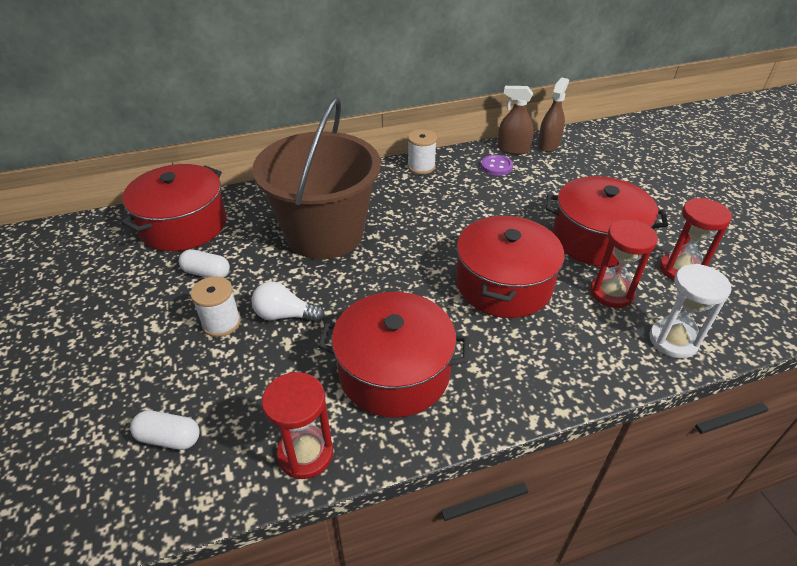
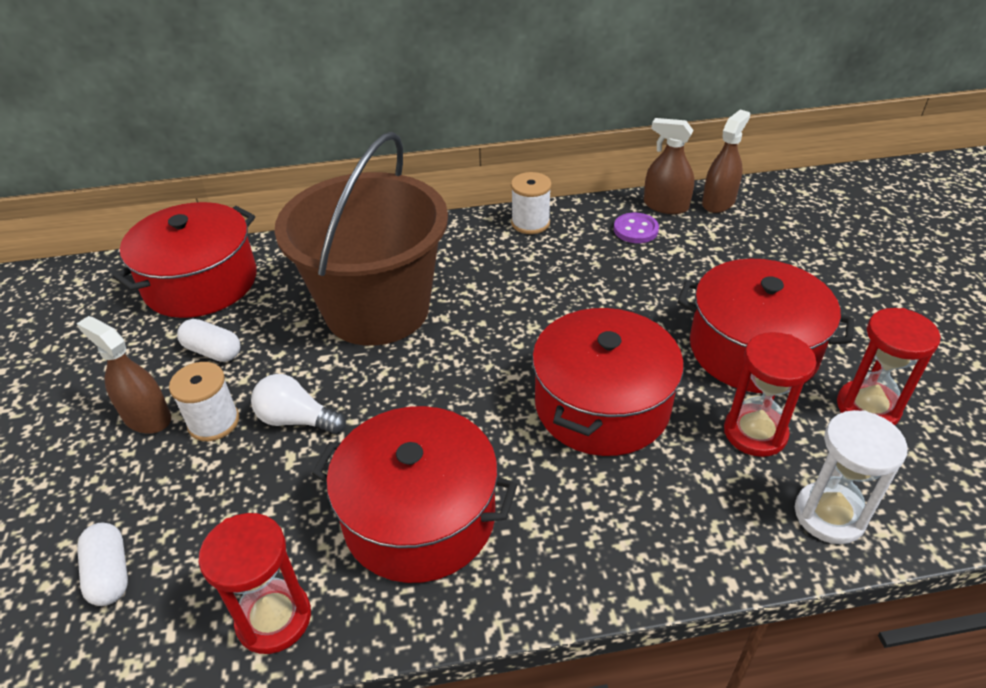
camera: 10 degrees right, 0 degrees up
(167, 324) = (147, 417): none -> brown spray bottle
(169, 438) = (110, 573): white capsule -> white capsule turned 45 degrees clockwise

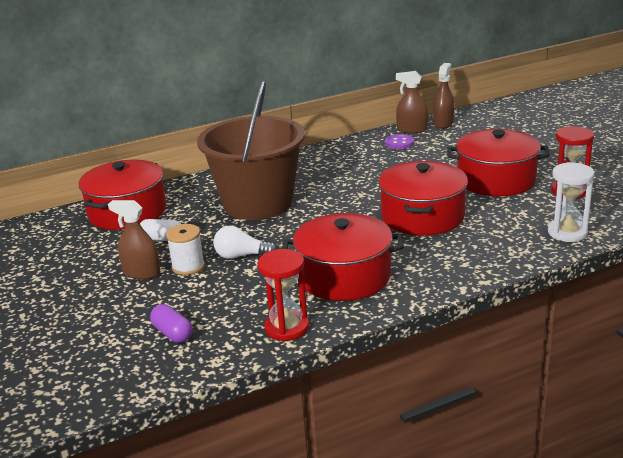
camera: 15 degrees left, 15 degrees down
(110, 573) = (173, 333): white capsule -> purple capsule
(530, 223) = (331, 150): white spool -> none
(755, 433) = (514, 211): red hourglass -> none

